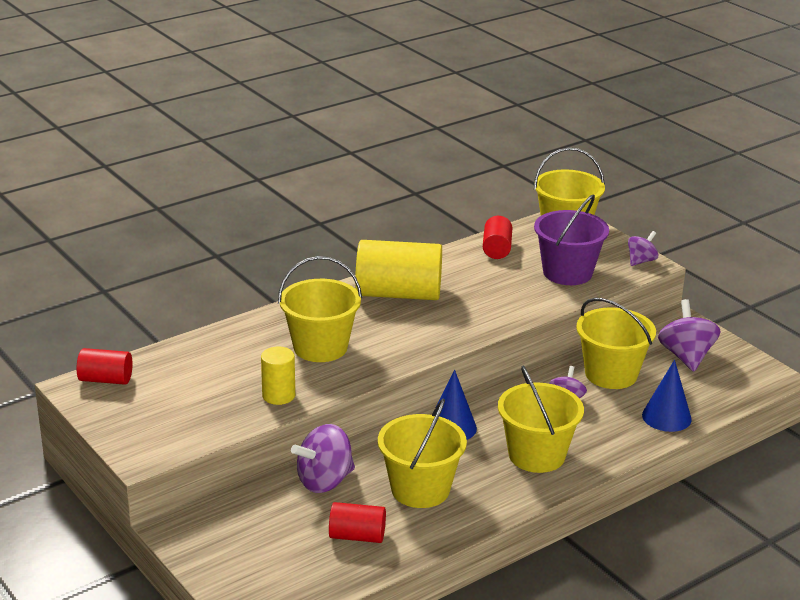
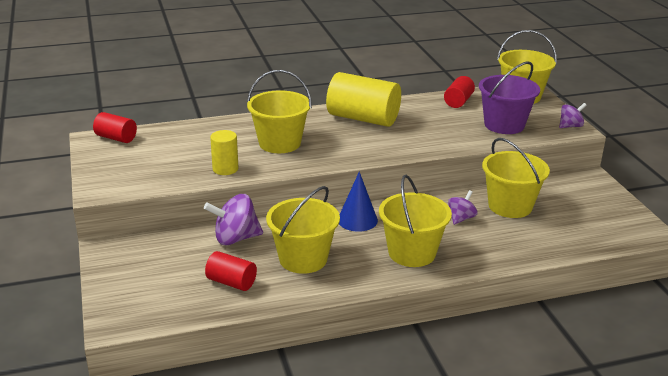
camera: 20 degrees right, 0 degrees up
(666, 417) = (539, 246): blue cone -> none
(686, 356) = (582, 204): purple spinning top -> none

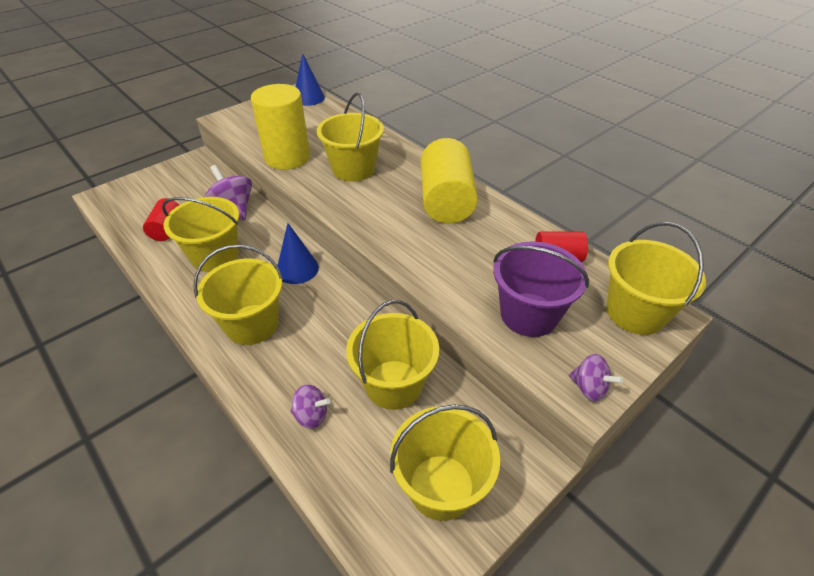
camera: 65 degrees right, 15 degrees up
(116, 138) = (309, 98): red cylinder -> blue cone
(225, 169) = (287, 157): yellow cylinder -> yellow cylinder, size x1.88
(461, 218) = (340, 345): purple spinning top -> purple spinning top (311, 415)
(596, 209) = (441, 486): none -> yellow bucket

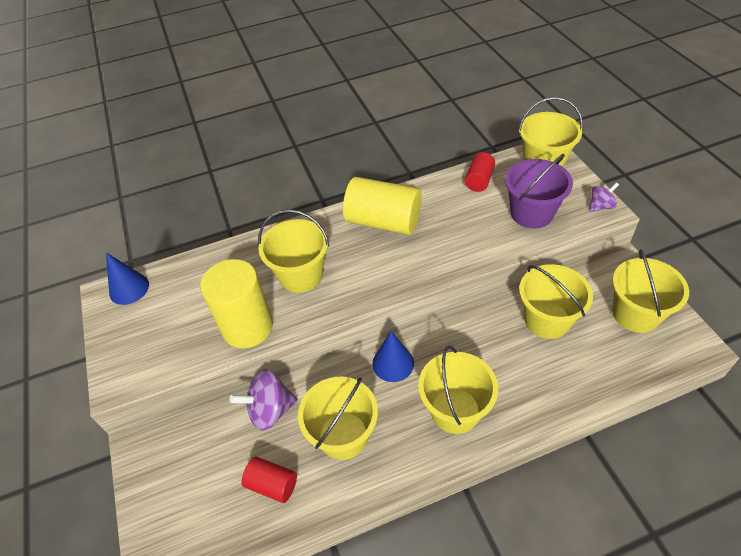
camera: 65 degrees left, 5 degrees up
(311, 415) = (566, 379): purple spinning top -> none

